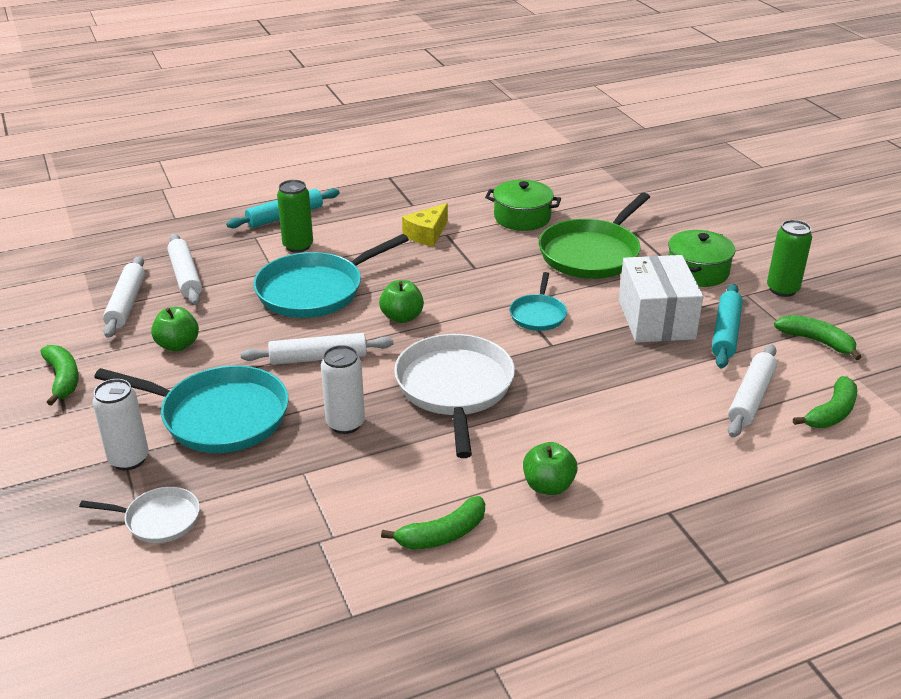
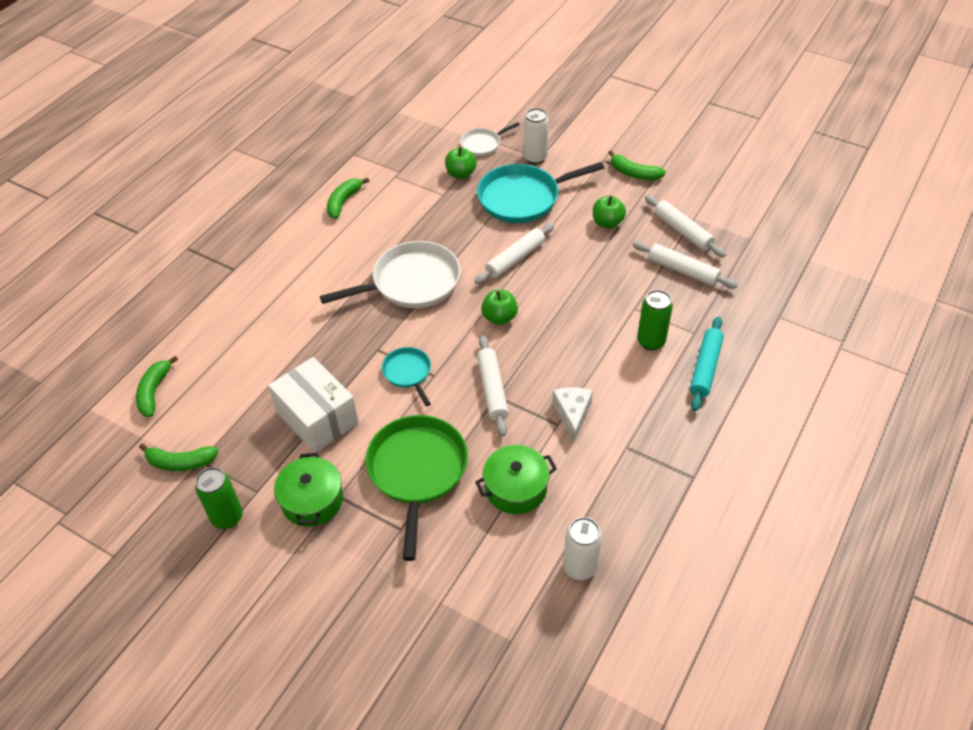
camera: 145 degrees right, 15 degrees up
(315, 290) = (583, 307): turquoise pan -> none
(345, 424) = (451, 228): white can -> white can (579, 567)
(427, 234) = (572, 414): yellow cheese -> white cheese
(454, 388) = (411, 282): white pan -> white pan turned 75 degrees counterclockwise
(548, 486) = (308, 251): green apple -> green apple (461, 174)
(725, 333) = (256, 432): turquoise rolling pin -> none
(751, 398) = (214, 375): white rolling pin -> white rolling pin (492, 389)

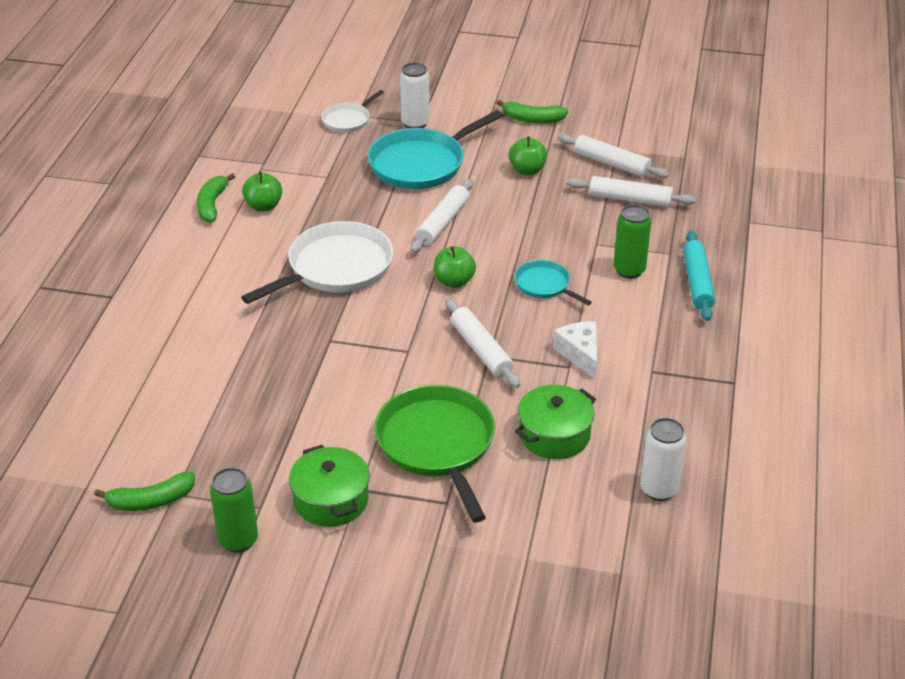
camera: 20 degrees left, 10 degrees down
(154, 391) = (78, 438): green banana -> none
(317, 418) = (294, 420): white box -> none
(408, 373) = (377, 355): turquoise pan -> turquoise pan (544, 285)
(461, 174) = (337, 153): green apple -> green apple (263, 206)

